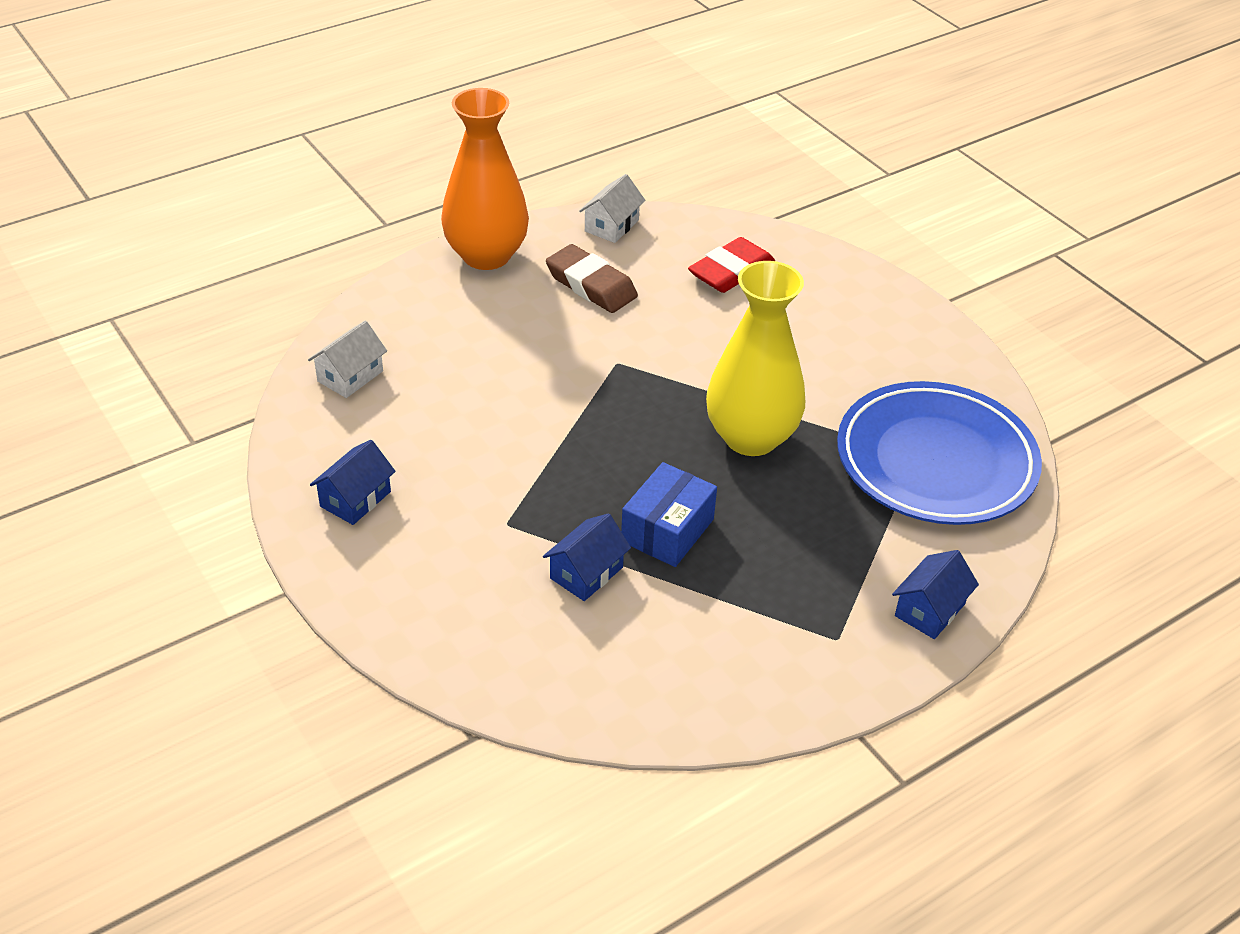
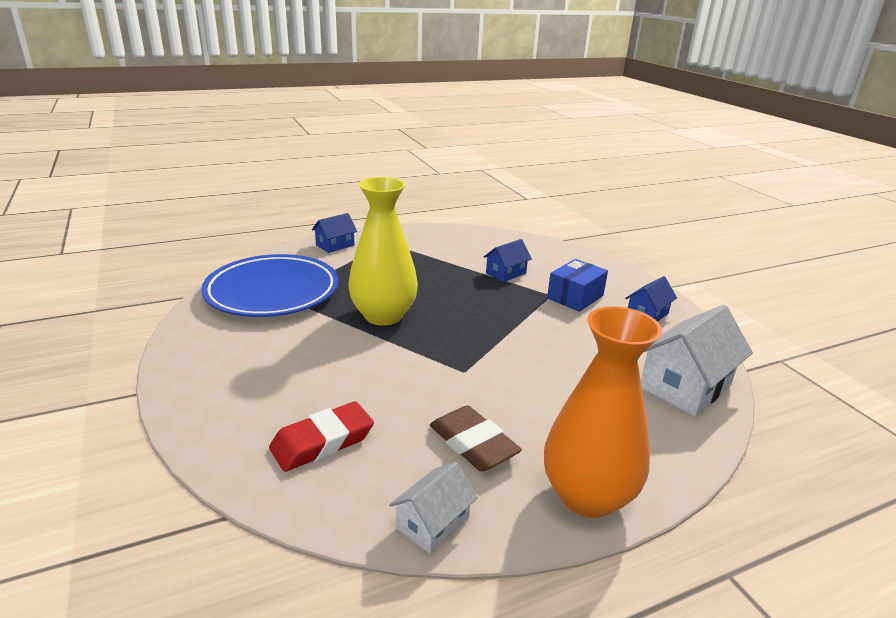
camera: 170 degrees left, 15 degrees down
(350, 376) = (685, 386): white house -> white house, size x1.78
(667, 530) = (456, 282): blue box -> blue box (575, 297)

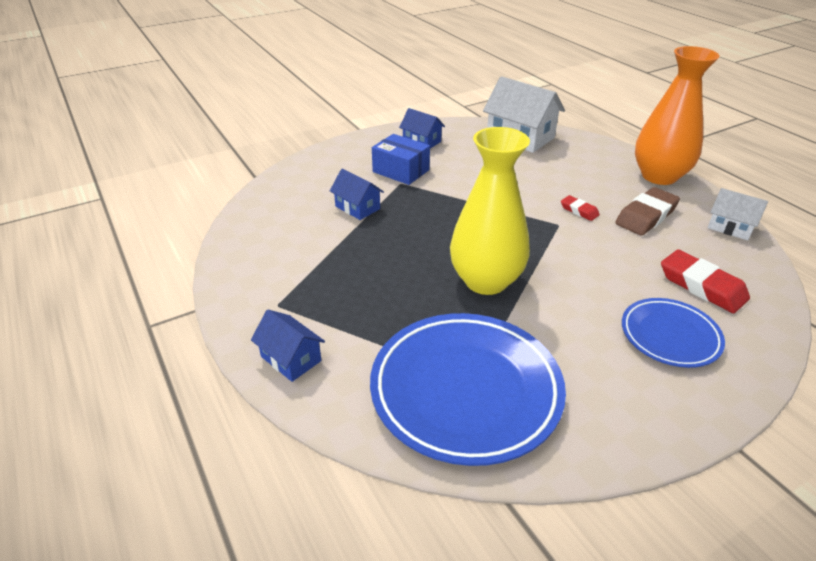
camera: 95 degrees left, 10 degrees up
(265, 393) = (670, 336): none -> blue plate
(491, 392) = (579, 211): none -> red eraser

